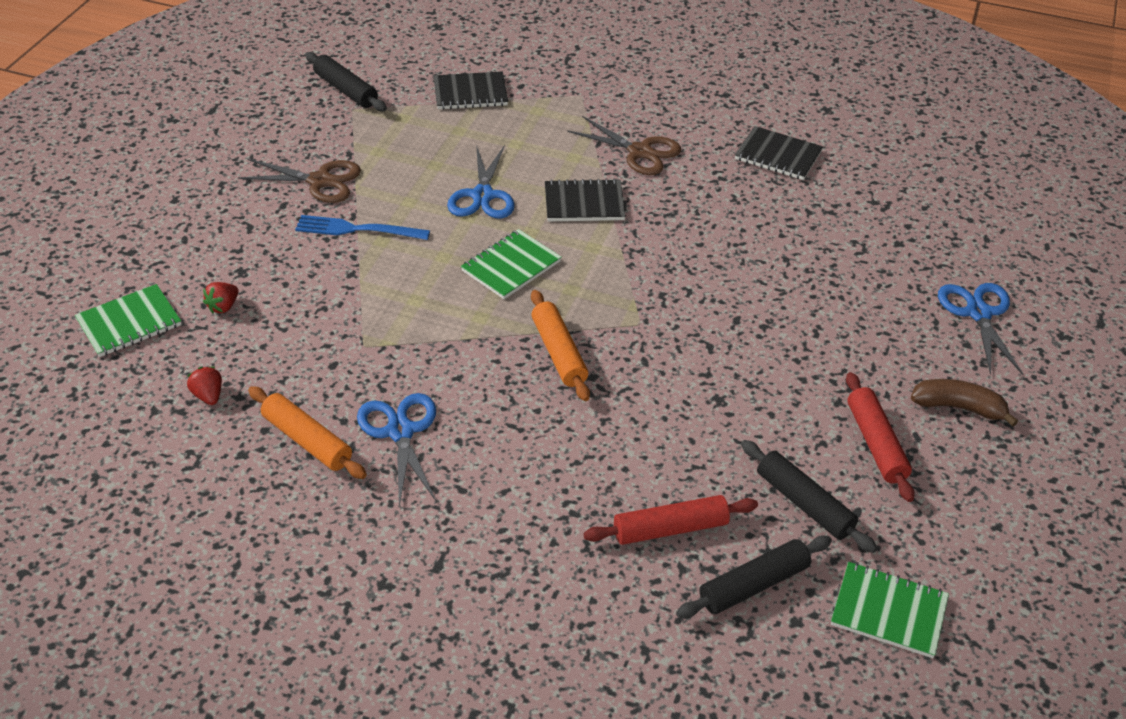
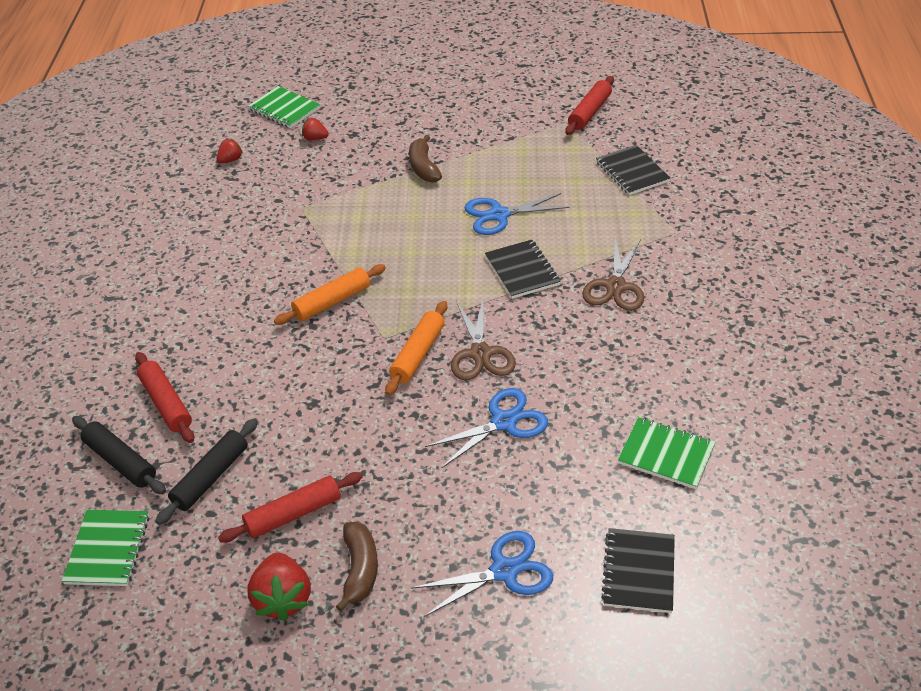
camera: 75 degrees right, 0 degrees up
(307, 440) = (203, 211): orange rolling pin -> orange rolling pin (418, 354)
(320, 181) = (469, 135): brown scissors -> brown scissors (480, 353)
(346, 90) = (589, 112): black rolling pin -> red rolling pin
(356, 229) = (423, 167): blue fork -> brown banana
(400, 431) = (224, 248): blue scissors -> blue scissors (504, 422)
(511, 266) = (420, 252): green notebook -> green notebook (666, 454)
(778, 155) = (672, 378): black notebook -> black notebook (638, 572)
(984, 471) = (282, 599): none -> red strawberry

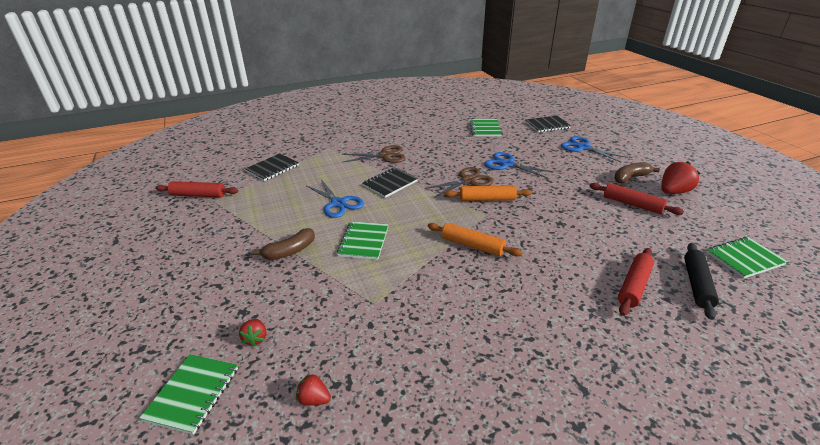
camera: 115 degrees left, 10 degrees down
(211, 477) = (652, 240): black rolling pin -> none
(403, 220) = (363, 241): none -> green notebook

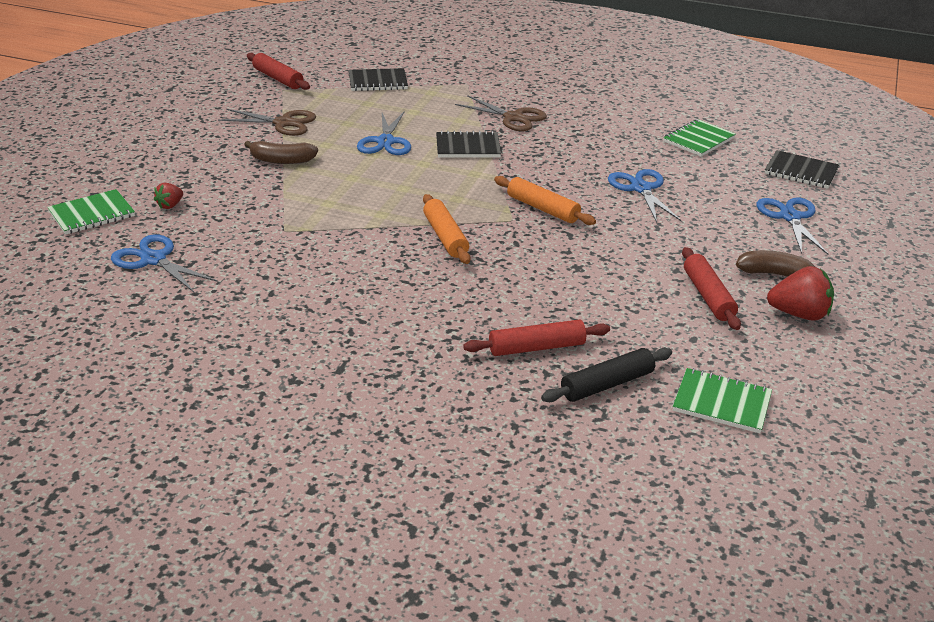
camera: 40 degrees right, 0 degrees up
(314, 399) = (154, 259): red strawberry -> blue scissors
(363, 241) = (353, 184): green notebook -> none
(468, 181) = (558, 183): brown scissors -> brown scissors (283, 123)

